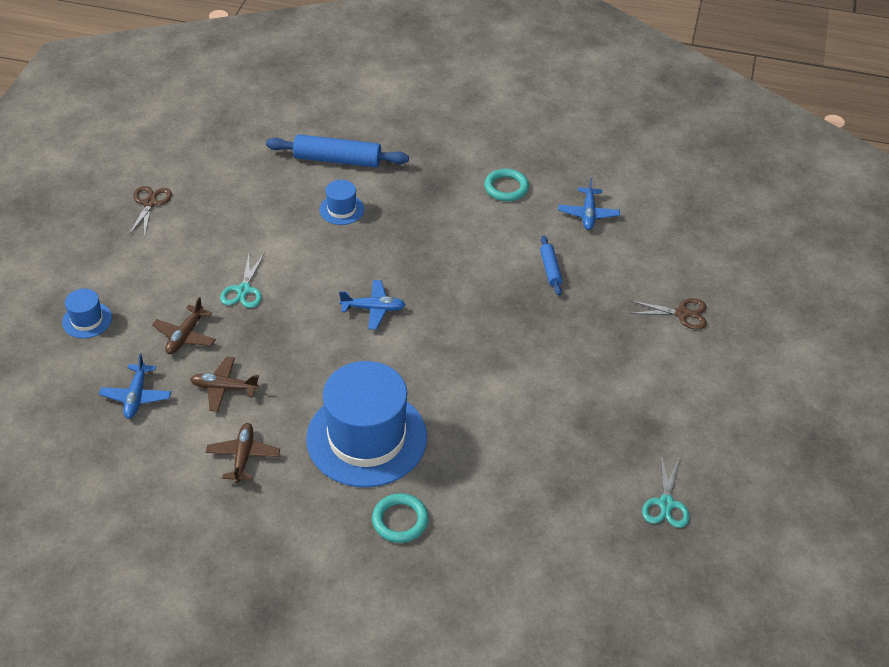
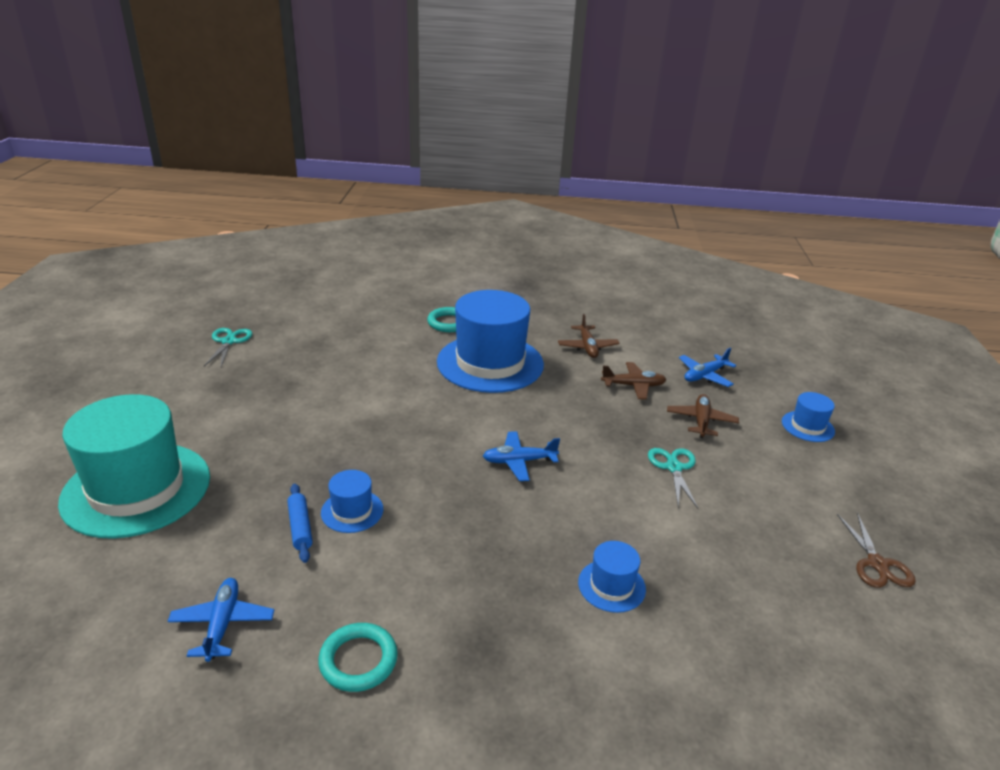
camera: 170 degrees right, 15 degrees down
(136, 396) = (705, 375): blue plane -> blue plane turned 120 degrees counterclockwise
(337, 160) = (662, 683): blue rolling pin -> none
(513, 278) = (352, 511): none -> blue hat
(682, 313) = (136, 489): brown scissors -> turquoise hat

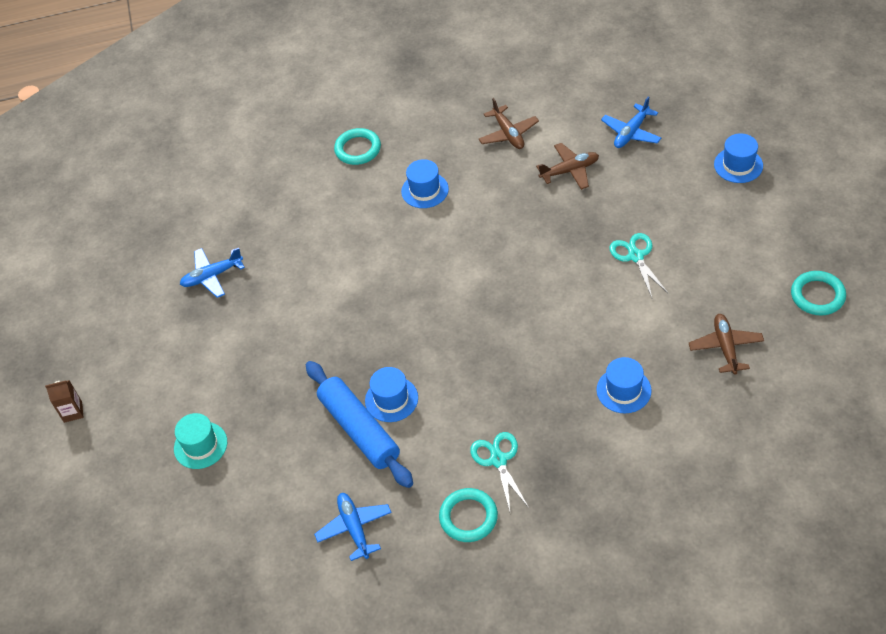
camera: 10 degrees left, 20 degrees up
(52, 425) = (73, 412): none -> brown carton
(136, 489) = (200, 445): turquoise hat -> turquoise hat, size x0.44
(229, 341) = (156, 255): turquoise scissors -> turquoise scissors (498, 460)
(300, 527) = (359, 429): blue rolling pin -> blue rolling pin, size x1.91
(490, 363) = (425, 190): blue hat -> blue hat, size x0.44
(519, 461) = (503, 298): blue plane -> blue plane (212, 276)
(701, 421) = (644, 193): brown plane -> brown plane (725, 347)
(877, 564) = (817, 296): brown scissors -> turquoise ring

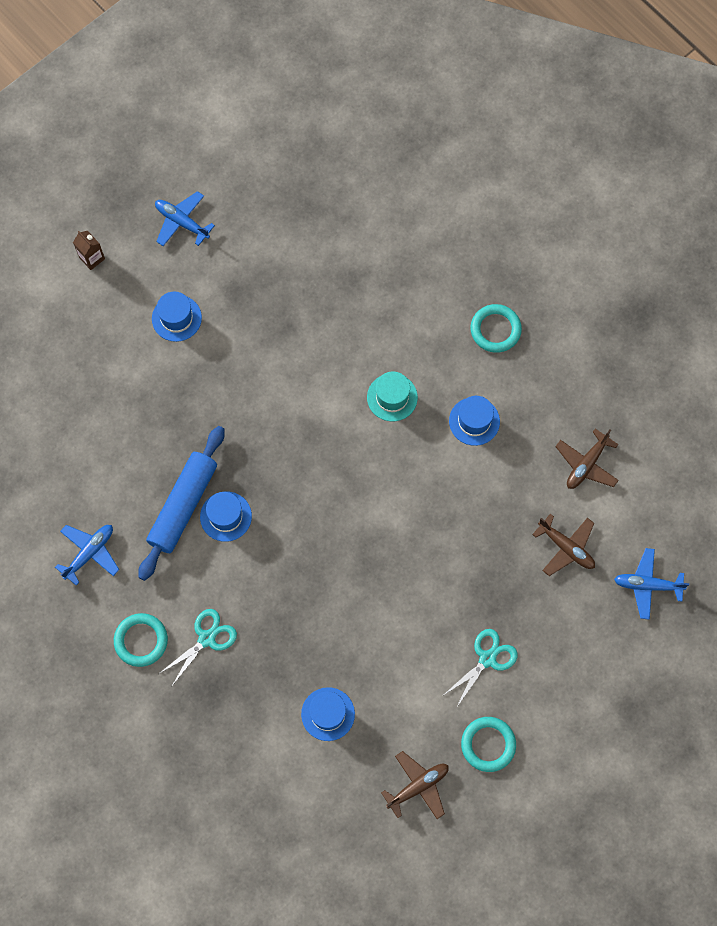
camera: 55 degrees right, 20 degrees up
(200, 445) = (108, 383): turquoise hat -> turquoise hat (392, 397)
(212, 276) = (282, 285): blue plane -> blue plane (182, 222)
(738, 165) = (654, 710): blue hat -> blue hat (176, 318)
(817, 296) = (520, 850): turquoise ring -> turquoise ring (488, 744)

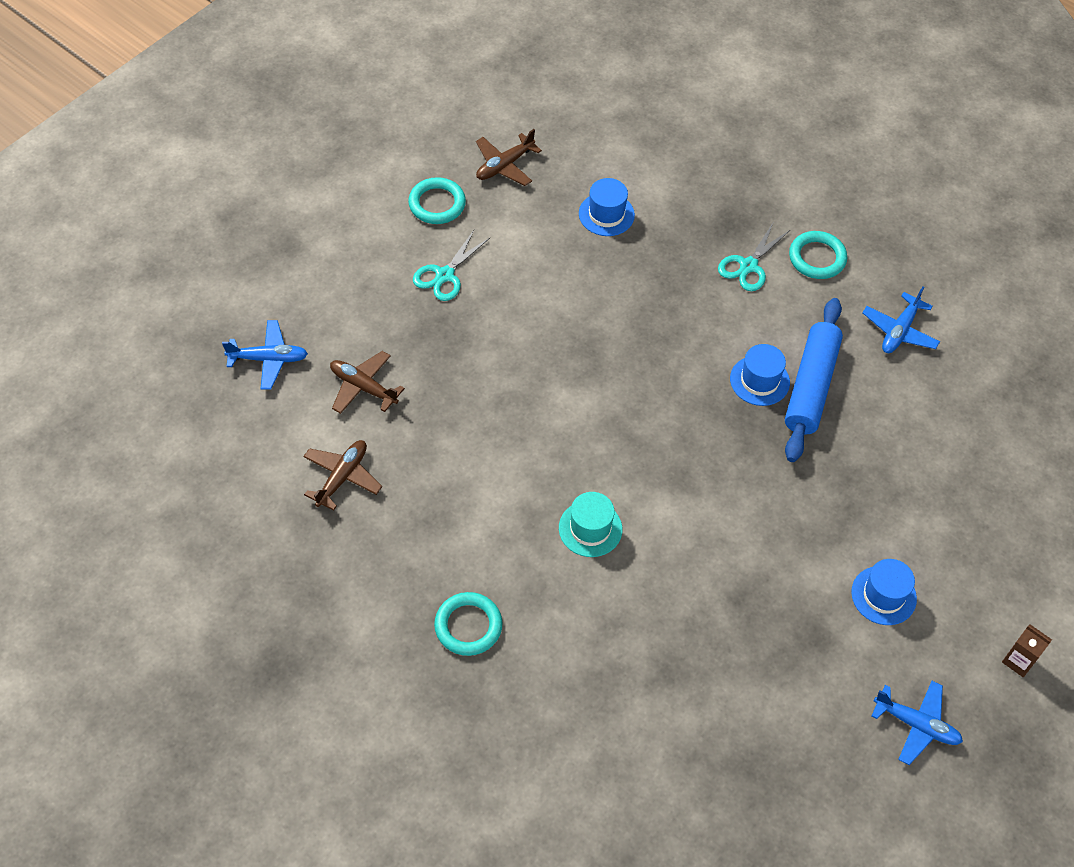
camera: 170 degrees right, 15 degrees down
(474, 421) = (484, 511): blue hat -> none

